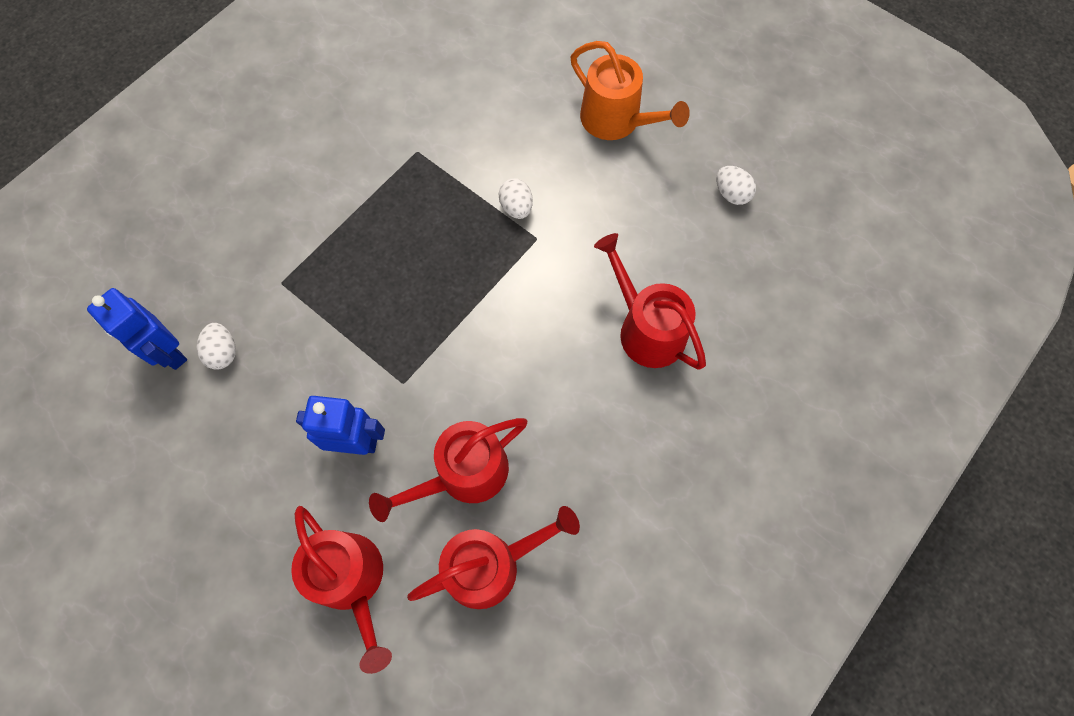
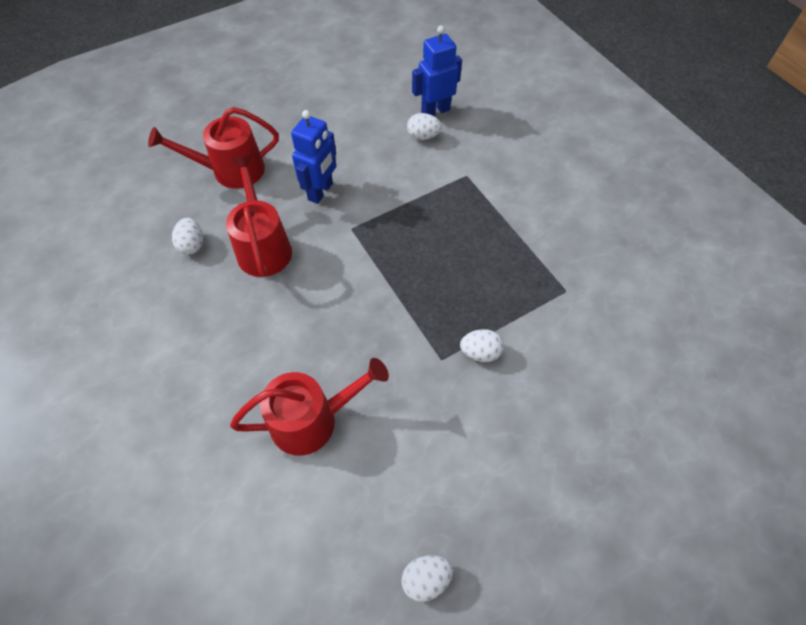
camera: 110 degrees right, 10 degrees down
(490, 565) = (192, 245): red watering can -> white egg
(616, 120) = (560, 486): orange watering can -> none

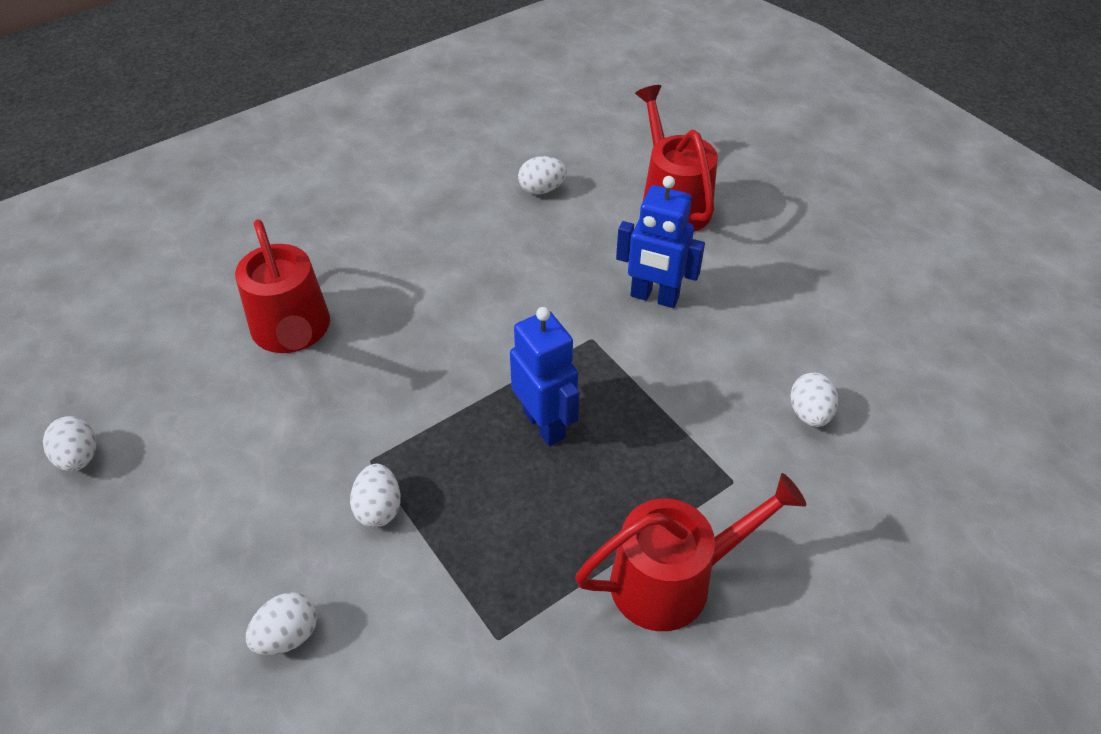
camera: 85 degrees right, 10 degrees down
(263, 247) = (546, 252): red watering can -> red watering can (673, 580)
(435, 111) = (881, 428): blue robot -> blue robot (544, 424)
(571, 401) = (288, 635): none -> white egg

